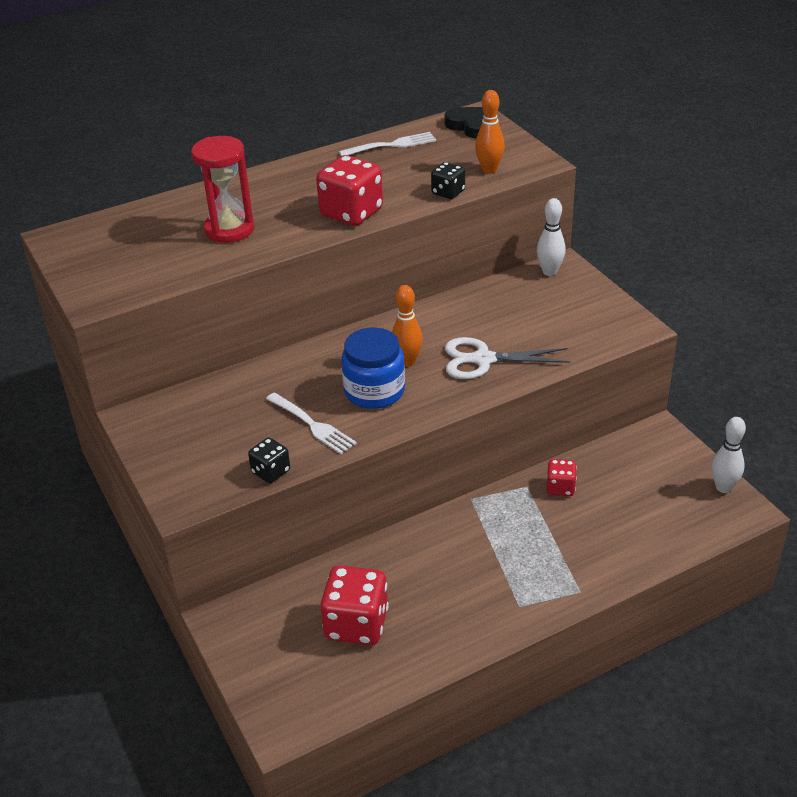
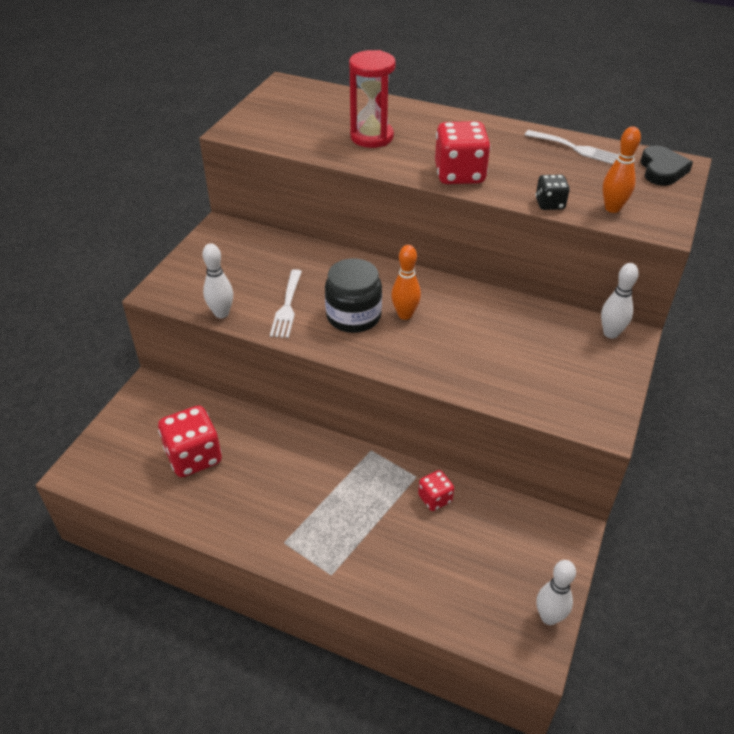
camera: 50 degrees right, 5 degrees up
(271, 472) = (221, 313): black dice -> white bowling pin
(374, 391) = (353, 316): blue jar -> black jar
(483, 360) = (452, 353): white scissors -> none

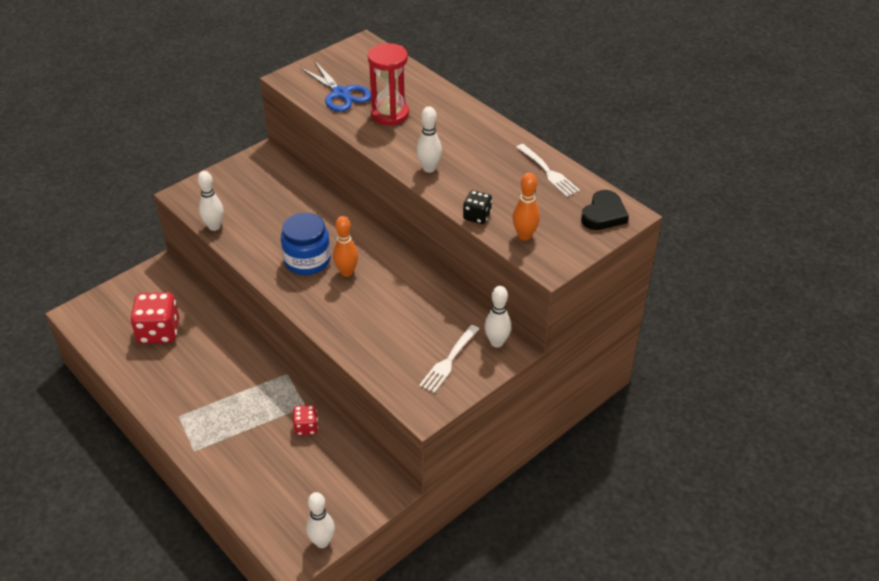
camera: 25 degrees right, 0 degrees up
(287, 306) = (265, 236): white fork -> white fork (448, 361)
(303, 131) = (341, 94): none -> blue scissors
(353, 316) = (307, 260): black jar -> blue jar
(459, 174) = (429, 168): red dice -> white bowling pin

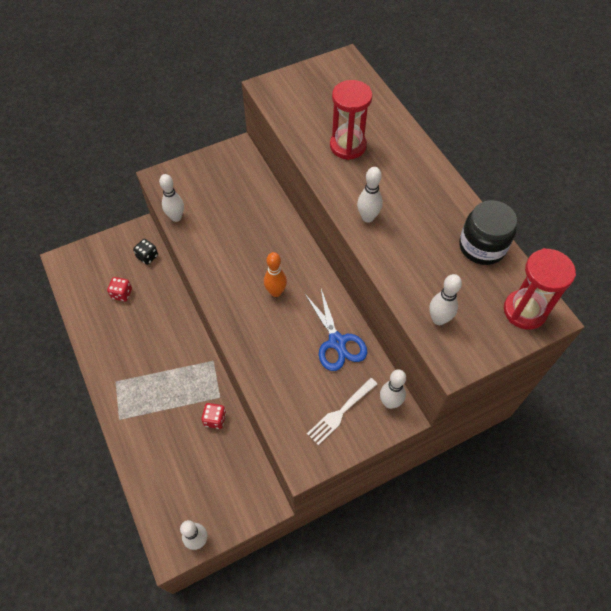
camera: 15 degrees right, 15 degrees up
(159, 332) = (122, 294): red dice -> red dice, size x0.54
(307, 260) = (245, 271): blue jar -> none
(341, 94) = (309, 114): blue scissors -> blue scissors (337, 342)
(477, 216) = (398, 285): black dice -> black dice (147, 256)
(524, 236) = (438, 319): orange bowling pin -> white bowling pin
(548, 172) = (482, 246): white fork -> black jar
(603, 214) = (524, 311): black heart -> red hourglass

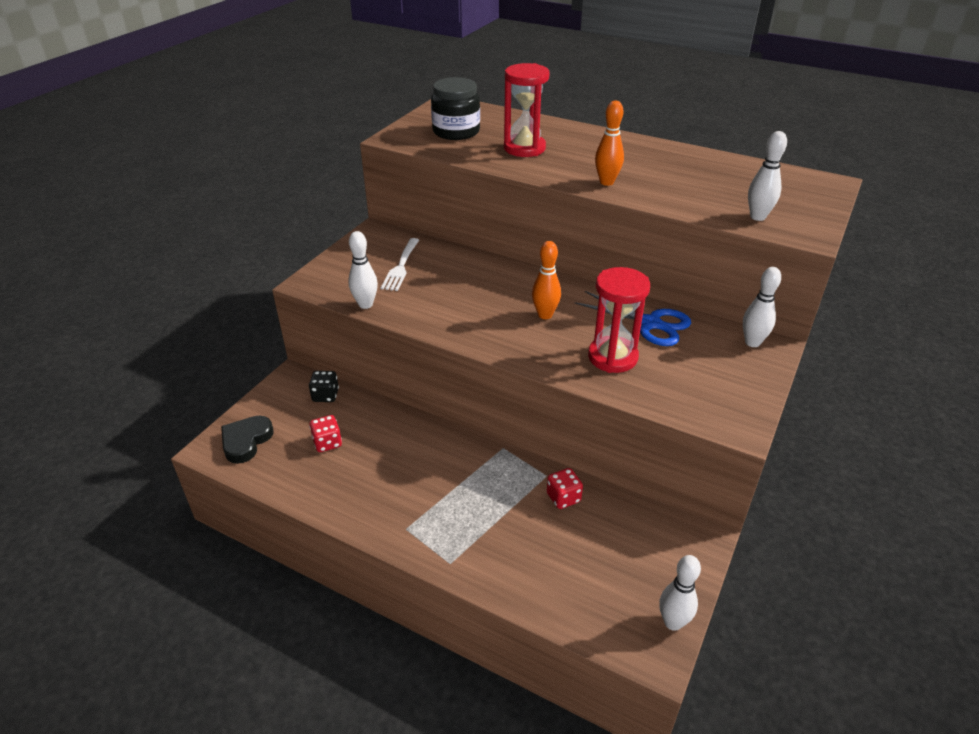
camera: 35 degrees left, 20 degrees down
(82, 266) = (246, 441): none -> black heart
(340, 412) = (721, 371): white fork -> white fork (401, 267)
(367, 217) = (606, 182): white bowling pin -> orange bowling pin
(482, 246) = (723, 165): black jar -> black jar (456, 131)
(524, 311) = (810, 186): red hourglass -> red hourglass (612, 357)

